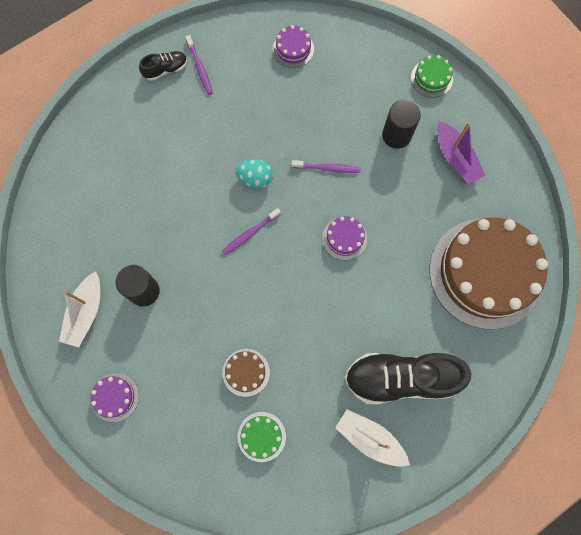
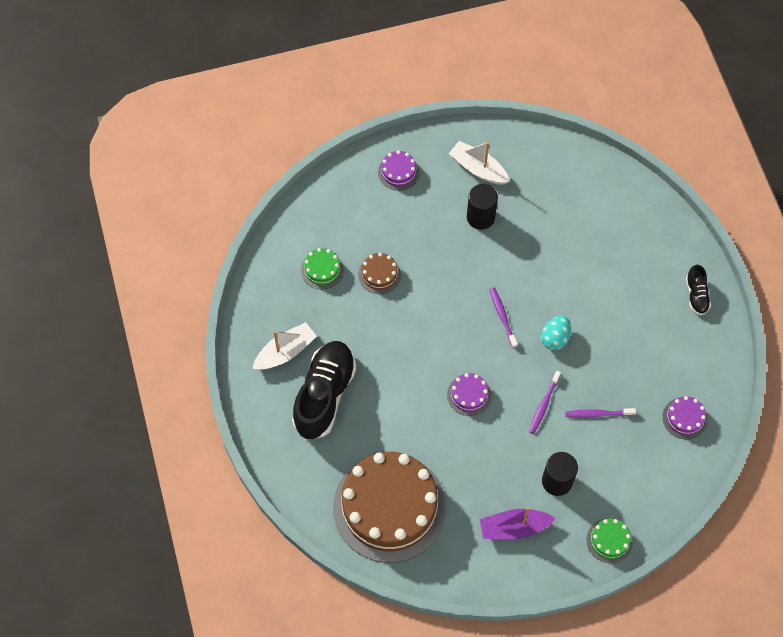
camera: 110 degrees right, 10 degrees down
(200, 68) = (689, 325): purple toothbrush -> purple toothbrush (598, 414)

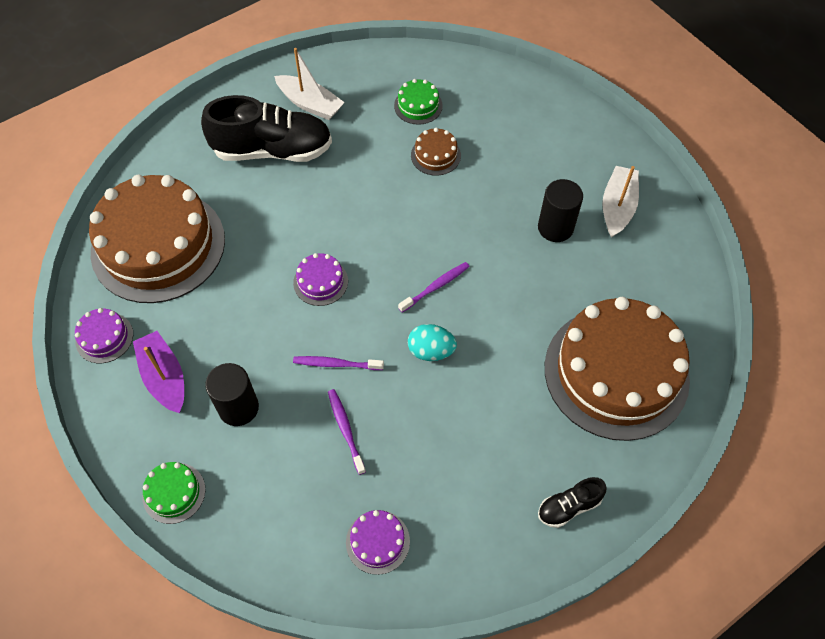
camera: 70 degrees right, 5 degrees down
(398, 172) = (570, 135): purple cake -> purple cake (104, 337)
(612, 227) = (616, 372): none -> brown cake

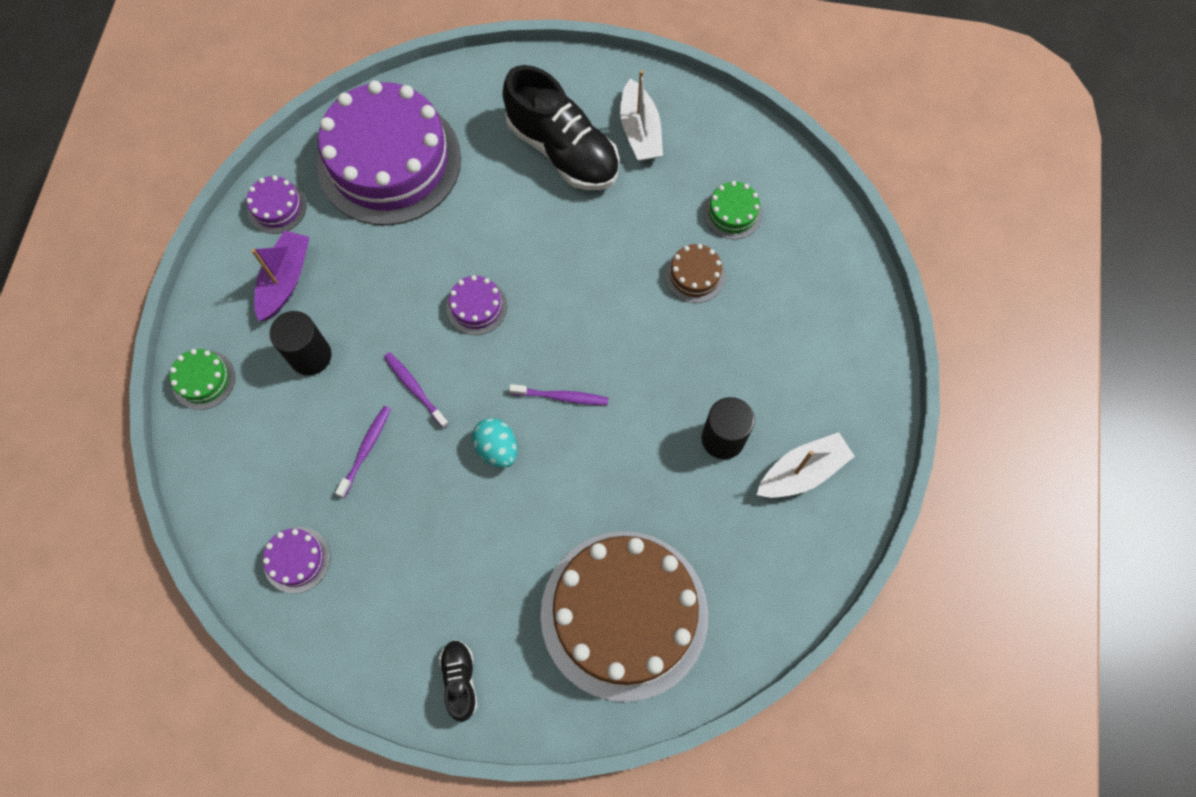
camera: 45 degrees right, 10 degrees up
(158, 245) = (389, 161): brown cake -> purple cake
(569, 506) = (460, 680): black shoe -> black shoe turned 60 degrees clockwise

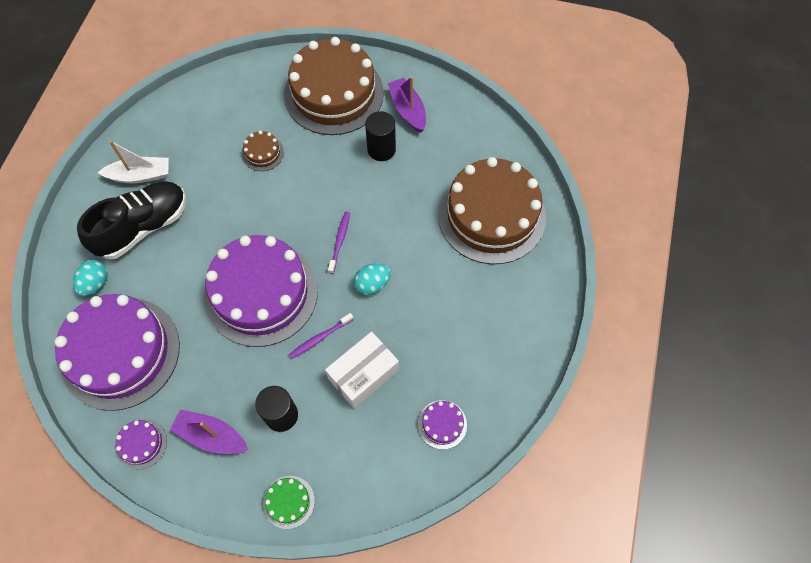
camera: 85 degrees left, 5 degrees down
(365, 450) = (363, 374): purple toothbrush -> white box
(460, 680) = (530, 315): black shoe -> none
(476, 307) = (261, 293): purple cake -> purple cake, size x2.48
(479, 114) = (95, 283): none -> turquoise egg
(732, 213) = (220, 126): green cake -> none
(802, 471) = (408, 110): white boat -> purple boat
(815, 358) = (334, 93): none -> brown cake

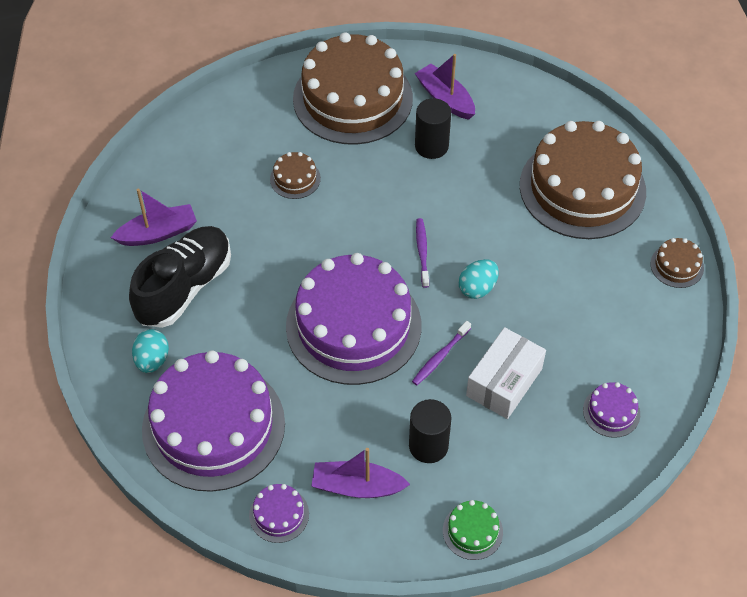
camera: 15 degrees left, 10 degrees down
(140, 175) = (158, 233): white boat -> purple boat
(546, 305) = (677, 266): none -> brown cake

